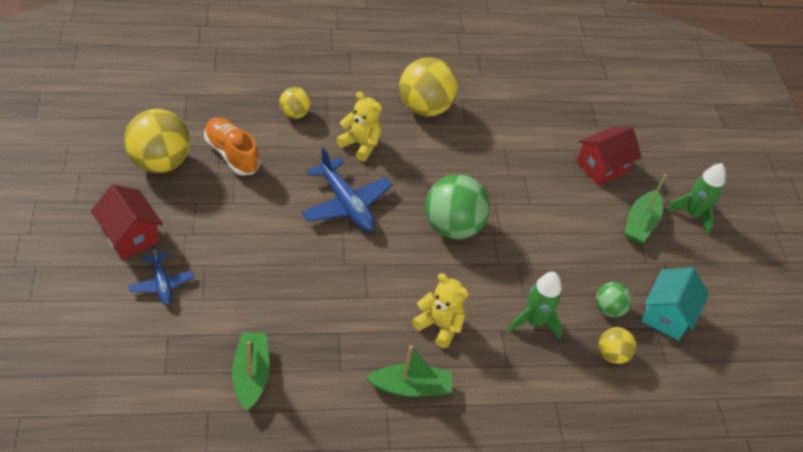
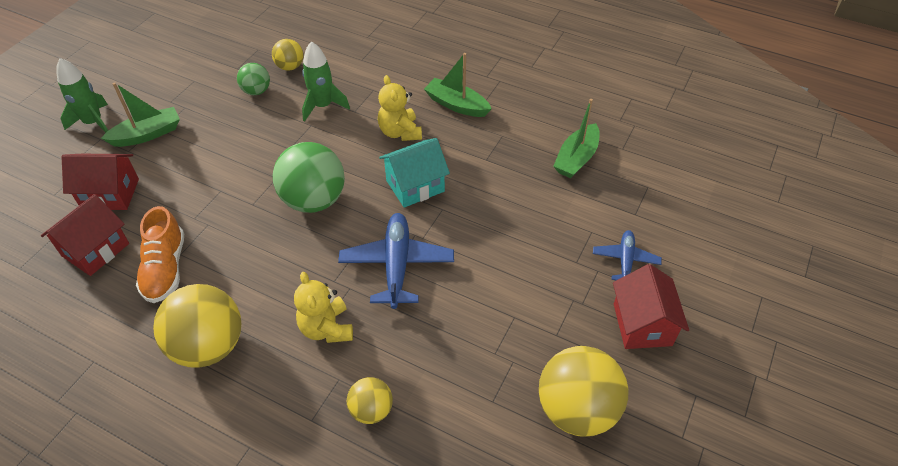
camera: 140 degrees left, 0 degrees up
(232, 154) = (484, 382): orange shoe -> orange shoe (165, 268)
(560, 129) = (95, 250): none -> red house
(666, 315) = (219, 71): turquoise house -> turquoise house (415, 186)

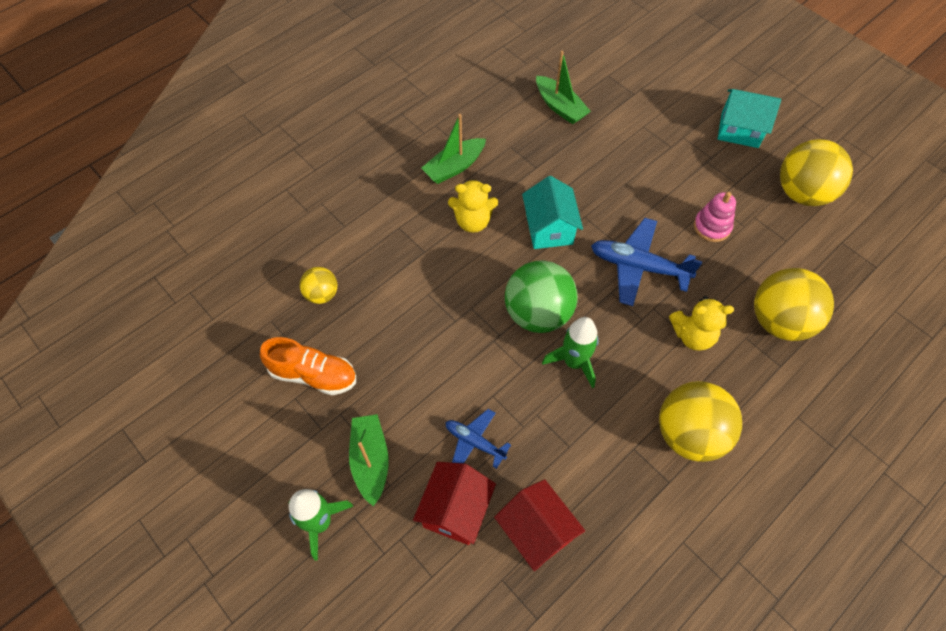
camera: 70 degrees left, 10 degrees up
(165, 268) = (584, 462): orange shoe -> orange shoe (313, 375)
(256, 91) = (348, 335): green ball -> none
(323, 106) = (403, 277): green rocket -> green rocket (574, 362)
(371, 410) = (779, 321): yellow ball -> yellow ball, size x1.89
(478, 321) = (712, 227): none -> pink stacking toy
(625, 261) = (679, 117): blue plane -> blue plane (474, 442)
(642, 324) = (739, 130): red house -> turquoise house

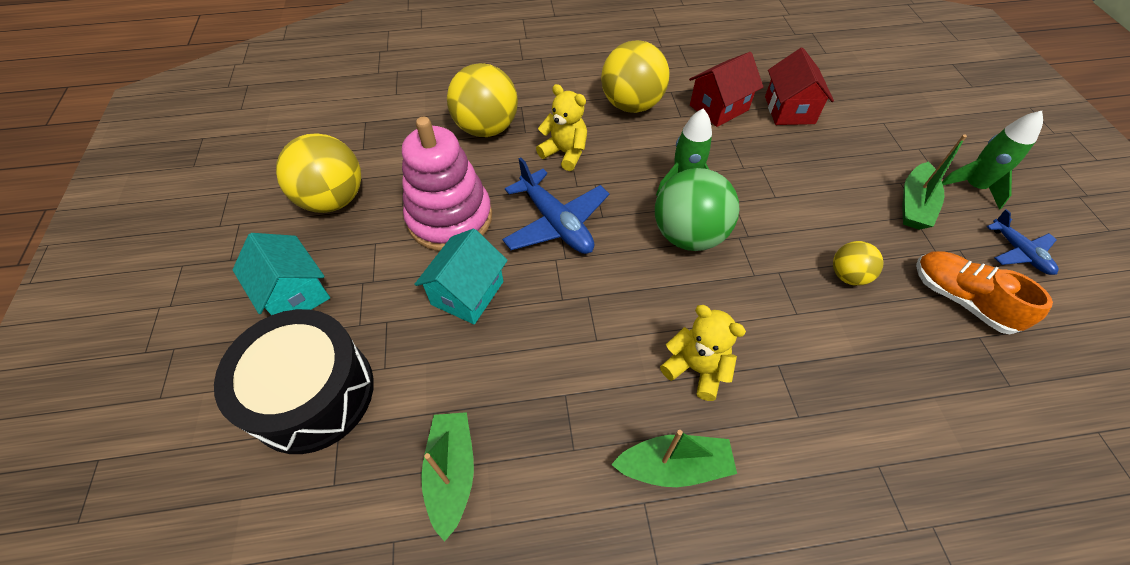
camera: 145 degrees left, 5 degrees down
(322, 294) = (934, 383): yellow ball -> yellow ball (848, 275)
(455, 510) = (848, 145): red house -> red house (719, 108)
(474, 442) = (810, 175): blue plane -> blue plane (1019, 252)
(549, 229) = (612, 308): turquoise house -> turquoise house (467, 293)
(664, 97) = (312, 393): none -> black drum
(712, 227) = (450, 218): pink stacking toy -> pink stacking toy, size x1.96

